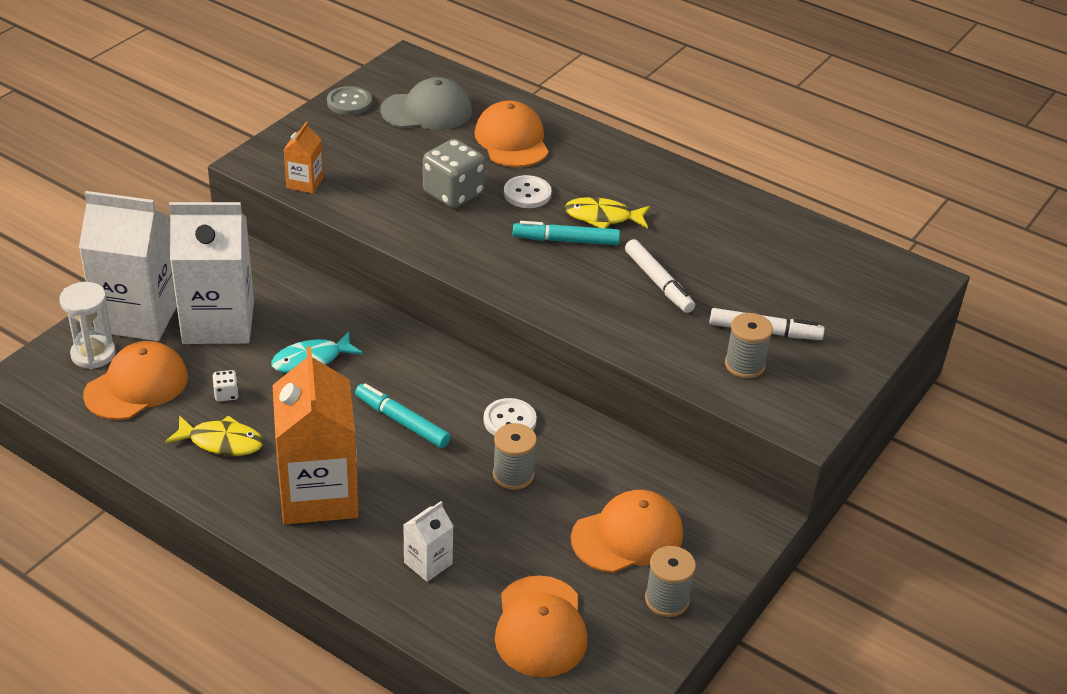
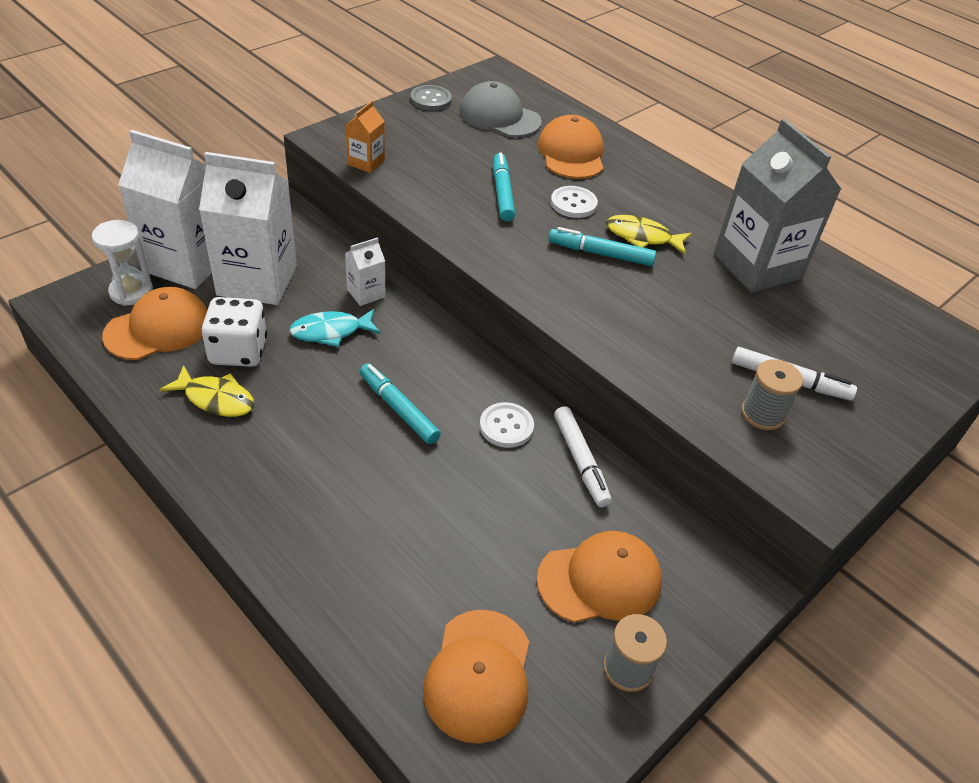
camera: 10 degrees right, 5 degrees up
(226, 394) = (238, 351): white dice -> white dice, size x2.26
(318, 494) = (291, 472): orange carton -> none
(427, 111) = (499, 117): grey cap -> grey cap turned 150 degrees counterclockwise
(428, 563) = (378, 572): white carton -> white carton (366, 293)
(453, 193) = (502, 193): grey dice -> turquoise marker
(513, 475) = (495, 486): grey spool -> none
(658, 282) = (685, 310): white marker -> white marker (580, 461)
(718, 229) = (757, 266): none -> grey carton

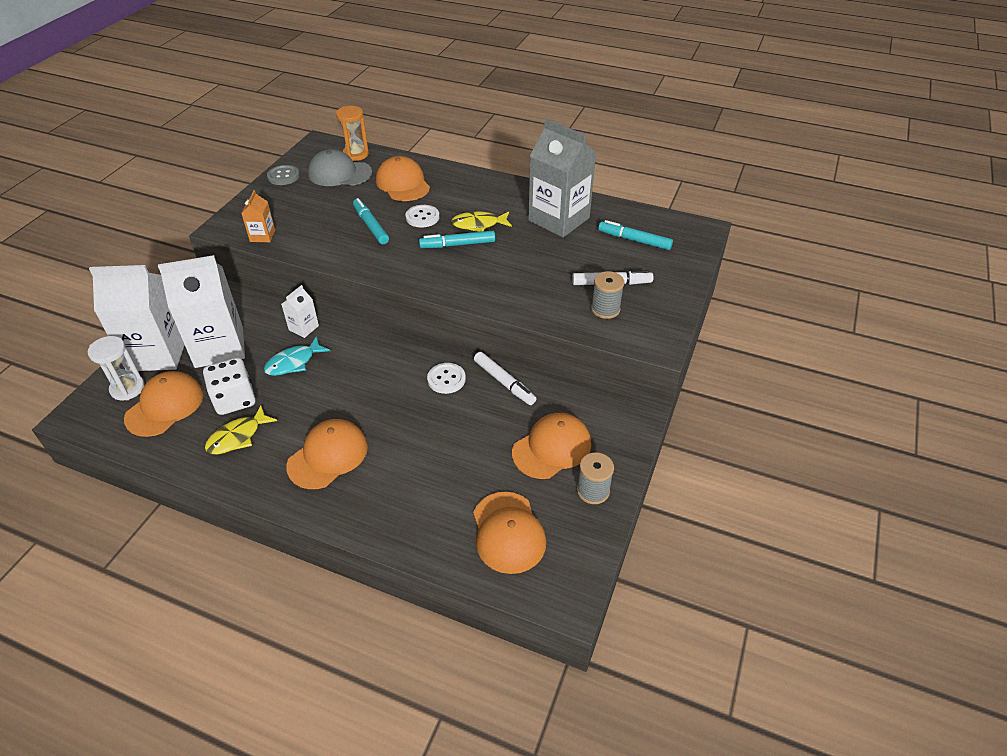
camera: 20 degrees left, 0 degrees up
(216, 399) = (237, 437): yellow fish -> yellow fish turned 135 degrees clockwise
(306, 467) = (328, 456): none -> orange cap
(398, 409) = (369, 395): turquoise marker -> turquoise marker (634, 240)
(532, 100) = (356, 154): none -> orange hourglass

